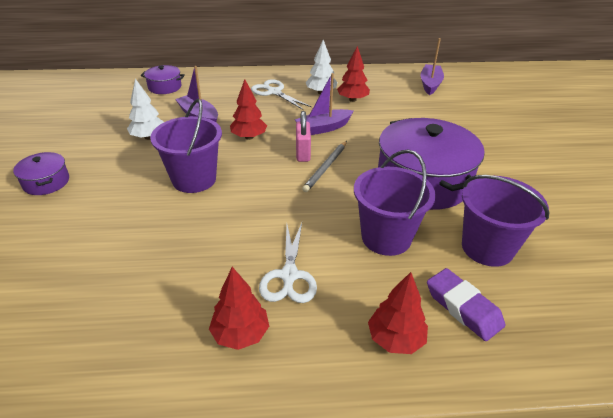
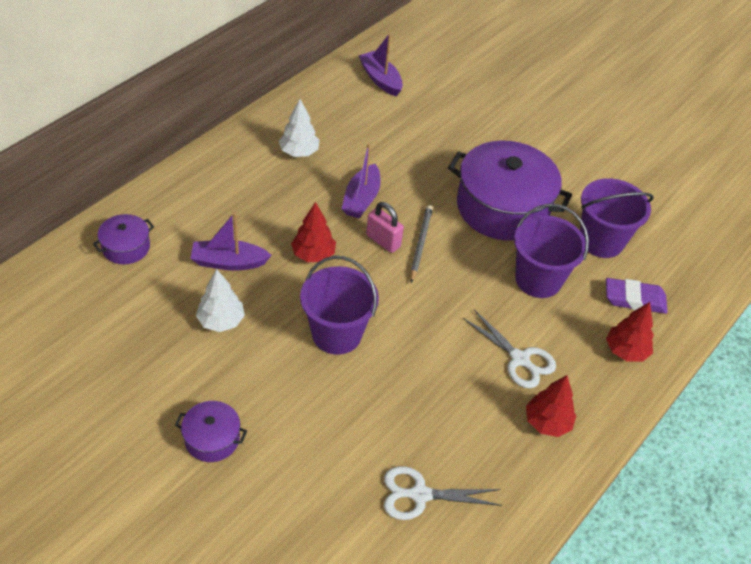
camera: 50 degrees left, 10 degrees up
(274, 92) = (254, 180): white scissors -> white scissors (420, 494)
(326, 167) = (420, 244): grey pencil -> grey pencil turned 150 degrees counterclockwise
(352, 100) = (340, 144): red tree -> none

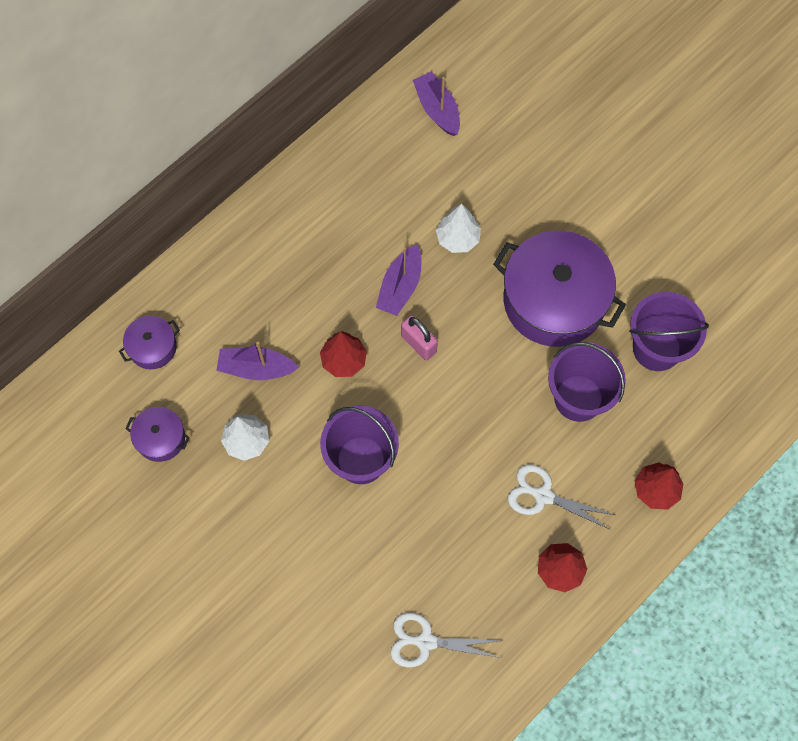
camera: 10 degrees right, 20 degrees up
(212, 439) = (235, 574): purple pot -> purple pot (160, 438)
(299, 152) = (336, 220): white tree -> white tree (457, 238)
(420, 244) = (458, 348): grey pencil -> none
(519, 359) = (543, 496): white scissors -> white scissors turned 150 degrees clockwise
(634, 299) = (678, 426): purple eraser -> none

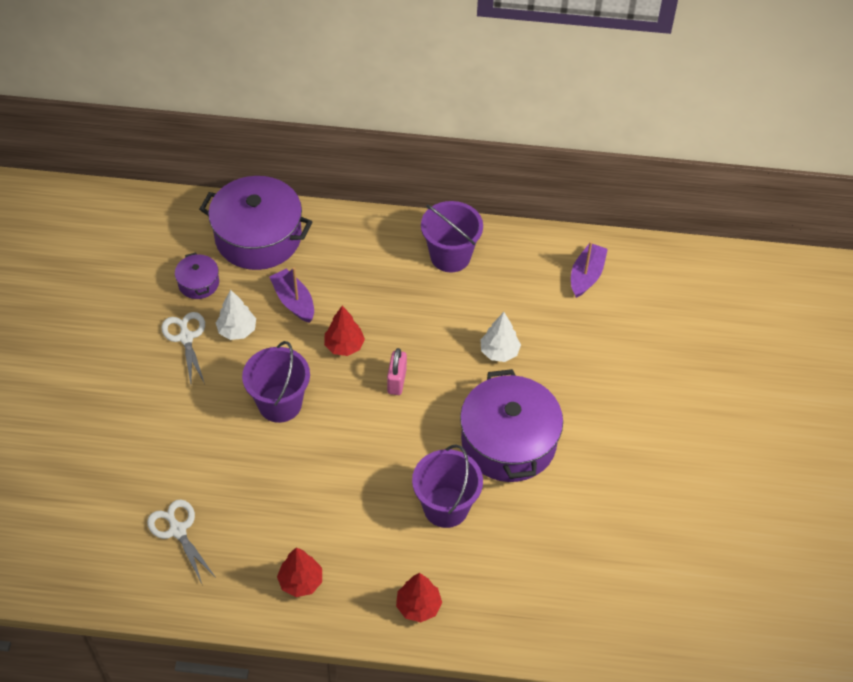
camera: 50 degrees right, 15 degrees down
(152, 347) = (258, 237): purple pot -> purple pot, size x2.16
(400, 287) = (429, 342): purple boat -> none
(543, 496) = (349, 534): white scissors -> white scissors (186, 338)
(656, 348) = (533, 533): purple bucket -> purple bucket (450, 256)

